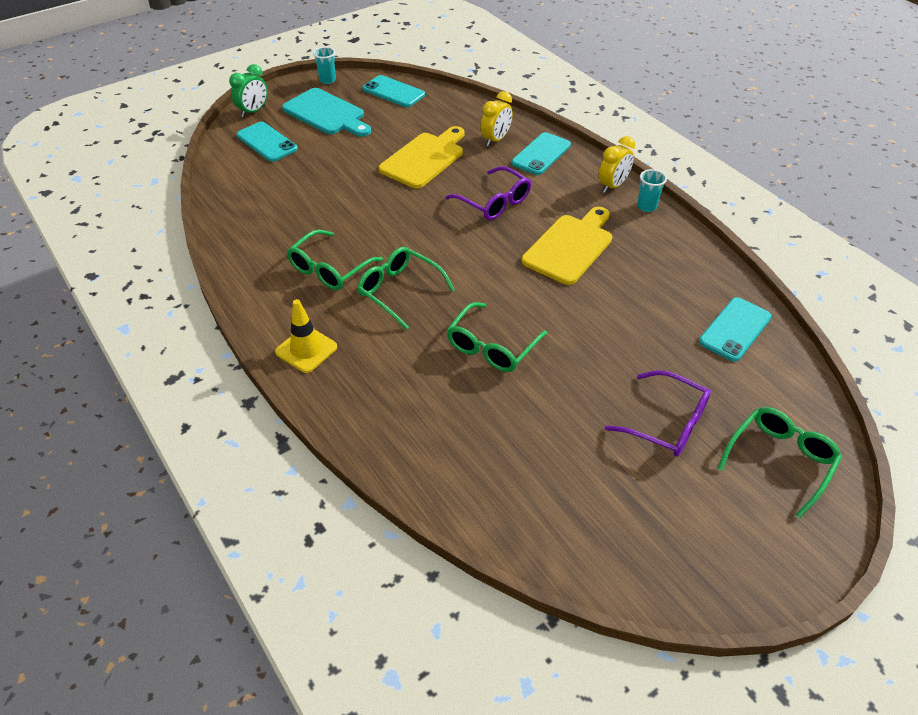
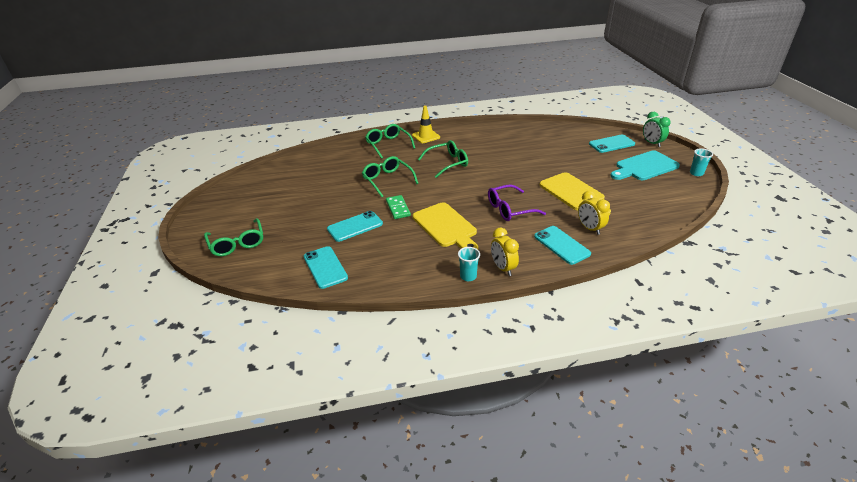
camera: 115 degrees right, 10 degrees down
(329, 269) = (478, 148): green glasses -> green glasses (388, 145)
(393, 92) = (675, 197): turquoise phone -> turquoise phone (355, 226)
(561, 306) = (398, 208): none -> green domino
(667, 423) = (294, 216): purple glasses -> none

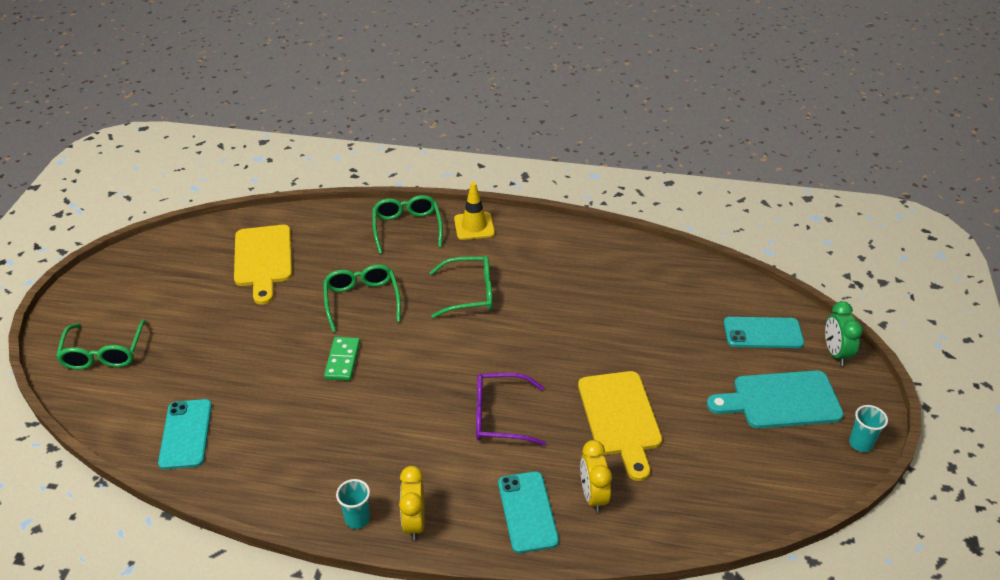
camera: 20 degrees right, 5 degrees up
(355, 226) = (265, 375): turquoise phone -> none
(446, 226) = (386, 418): yellow cutting board -> yellow cutting board (263, 259)

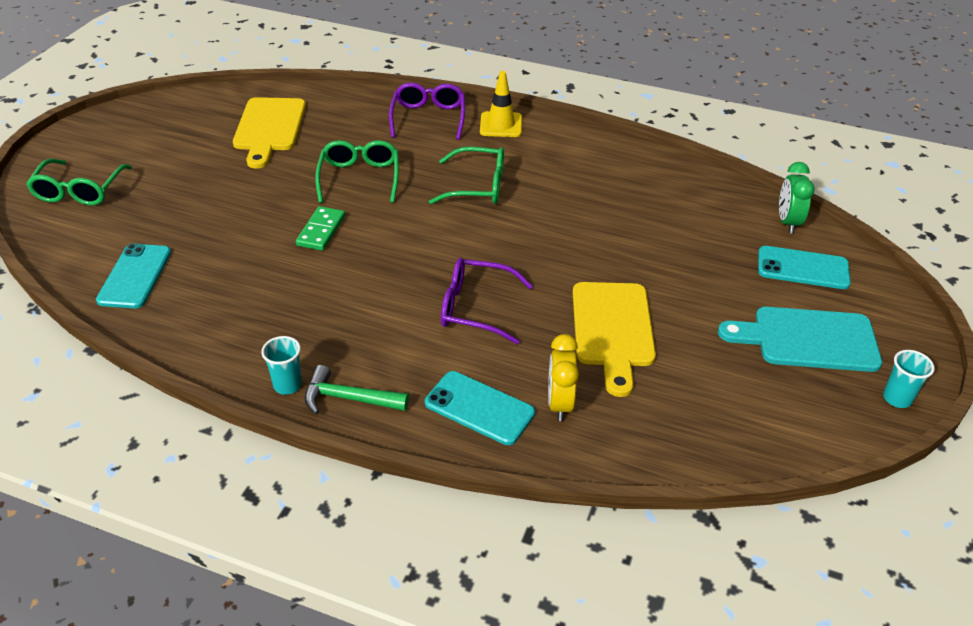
camera: 10 degrees right, 0 degrees up
(407, 228) = (428, 118): green glasses -> purple glasses
(414, 522) = (349, 398): yellow clock -> green hammer
(527, 512) = (479, 408): turquoise phone -> turquoise phone turned 60 degrees counterclockwise
(835, 353) = (886, 300): green clock -> green clock (787, 222)

